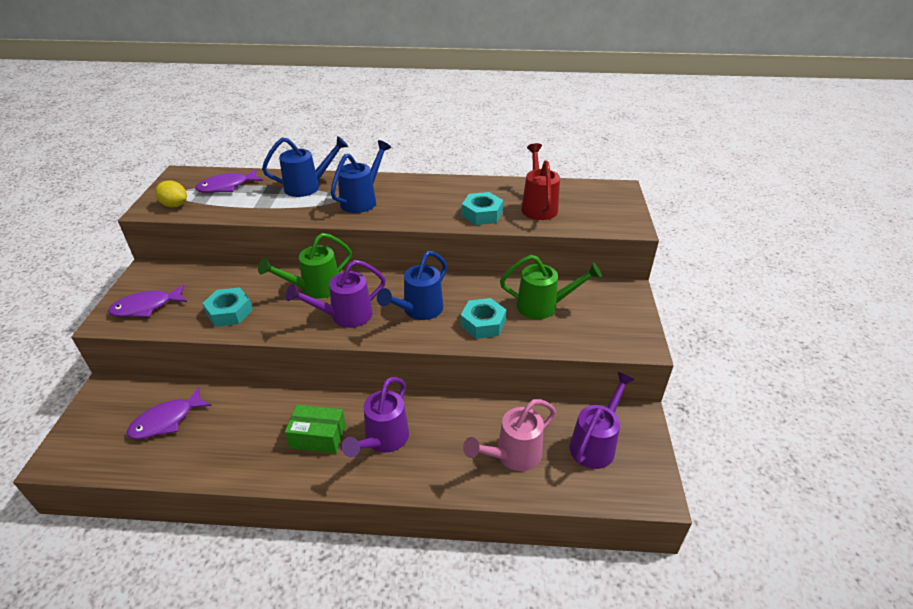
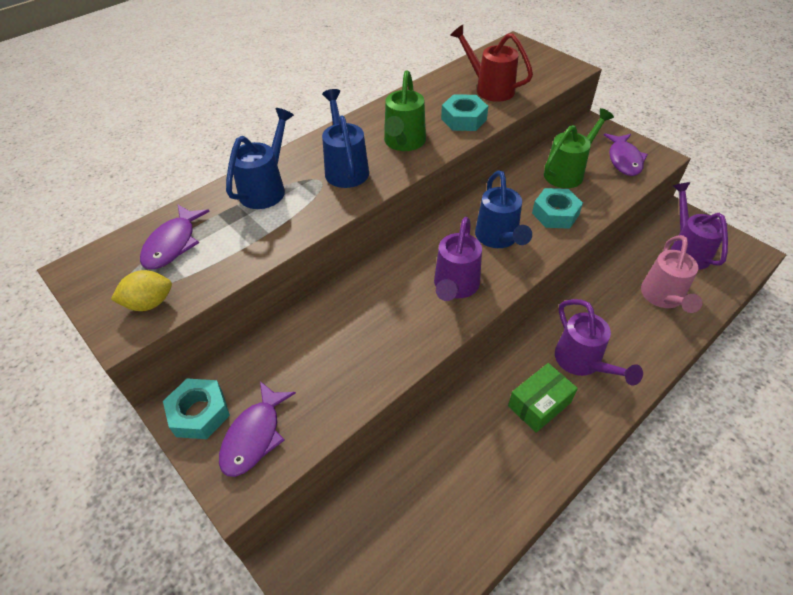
camera: 45 degrees left, 10 degrees up
(166, 420) = (404, 518): purple fish -> purple fish (624, 160)
(229, 312) = (351, 367): turquoise nut -> turquoise nut (199, 413)
(315, 288) = (388, 284): green watering can -> green watering can (403, 143)

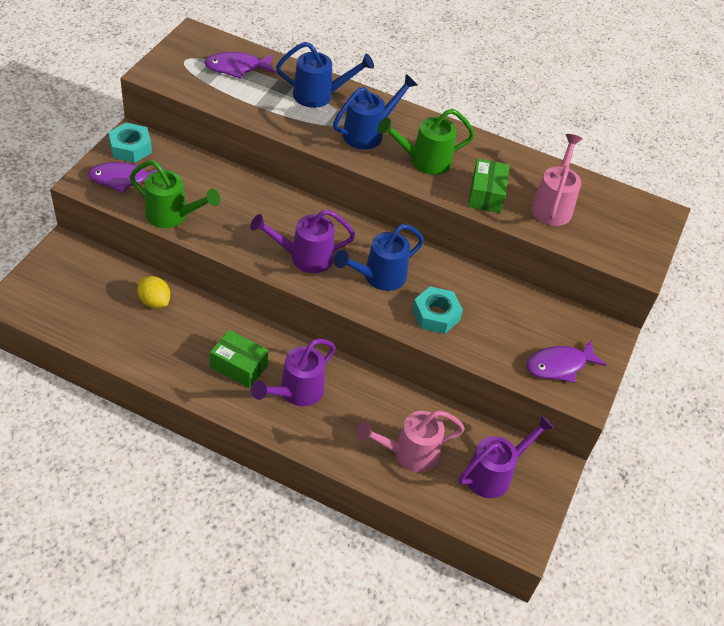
camera: 60 degrees right, 0 degrees up
(149, 303) = (179, 76): yellow lemon -> yellow lemon (154, 301)
(463, 119) = (486, 194): turquoise nut -> green box
(490, 88) = (552, 205): red watering can -> pink watering can
(567, 172) = (507, 318): green watering can -> green watering can (172, 216)

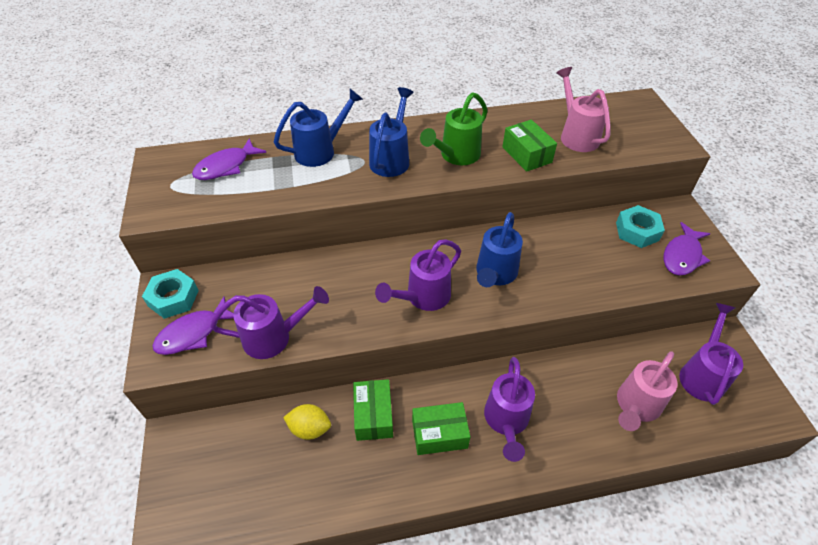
camera: 30 degrees left, 0 degrees up
(172, 216) = (274, 337): green watering can -> purple watering can
(205, 323) = (373, 415): none -> green box
(436, 315) = (566, 276): turquoise nut -> turquoise nut (637, 231)

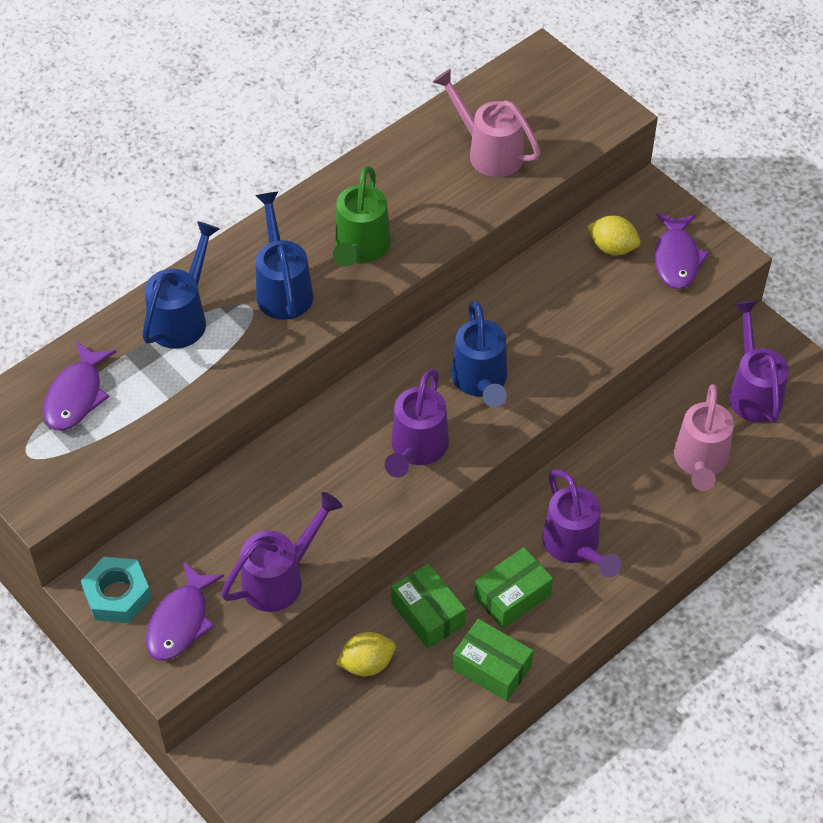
camera: 30 degrees left, 5 degrees up
(527, 155) = (445, 208): green box -> green box (492, 668)
(637, 231) = (612, 247): turquoise nut -> yellow lemon

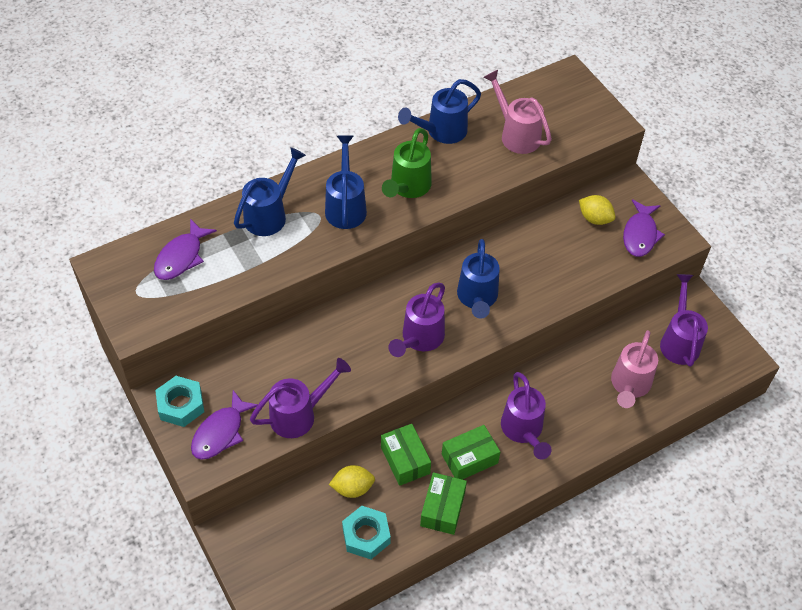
camera: 10 degrees right, 0 degrees up
(388, 164) = (442, 131): none -> blue watering can
(399, 721) = (366, 535): none -> turquoise nut
(492, 668) = (442, 509): green box -> green box turned 60 degrees clockwise

